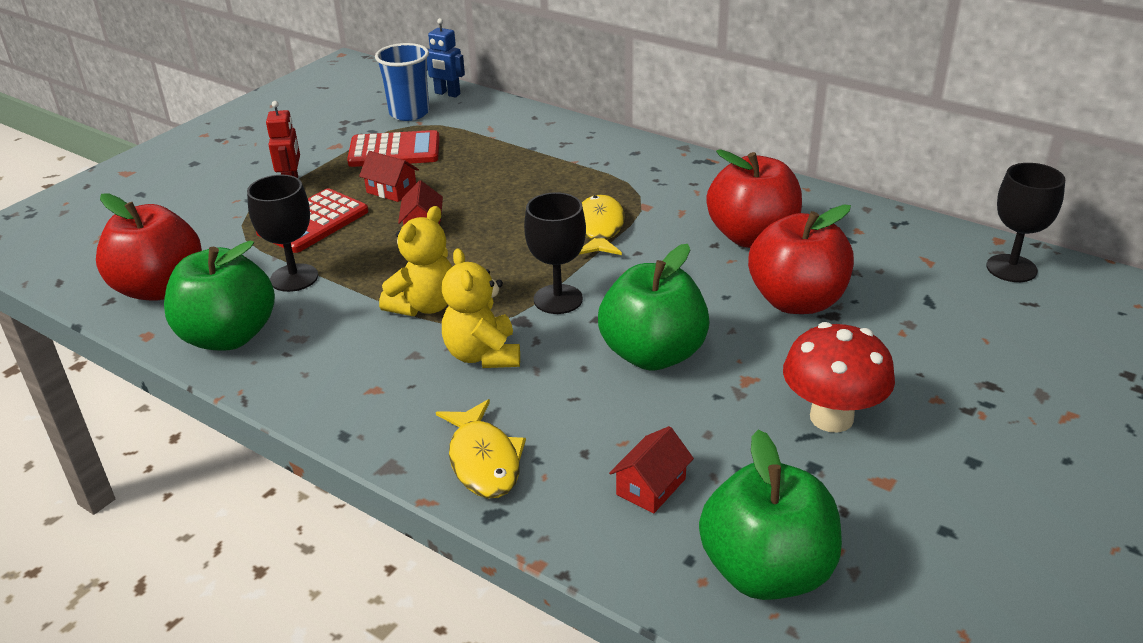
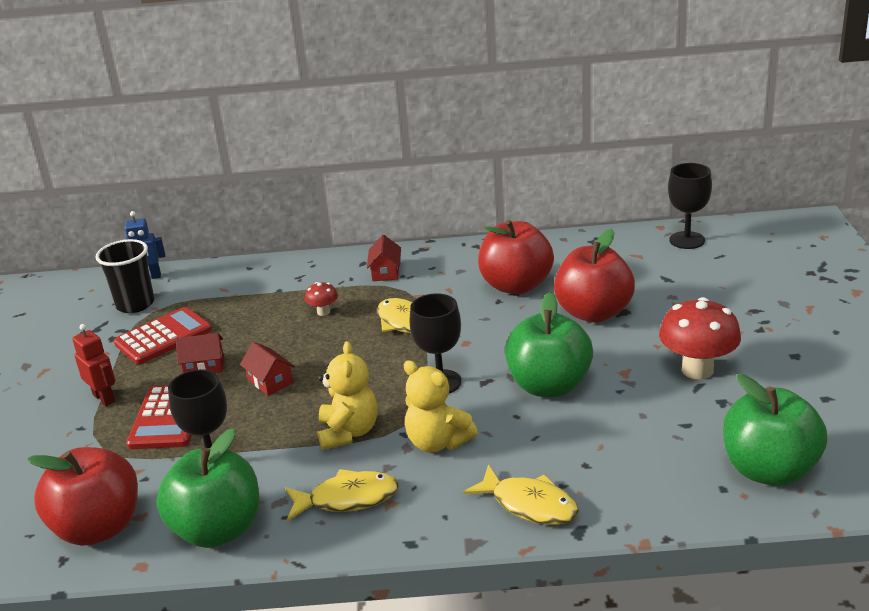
camera: 35 degrees left, 5 degrees down
(348, 365) = (347, 499): none -> yellow fish
(409, 113) = (135, 304): blue cup -> black cup
(543, 184) = (323, 312): none -> red mushroom
(651, 486) = (650, 462): red house -> red house (385, 272)

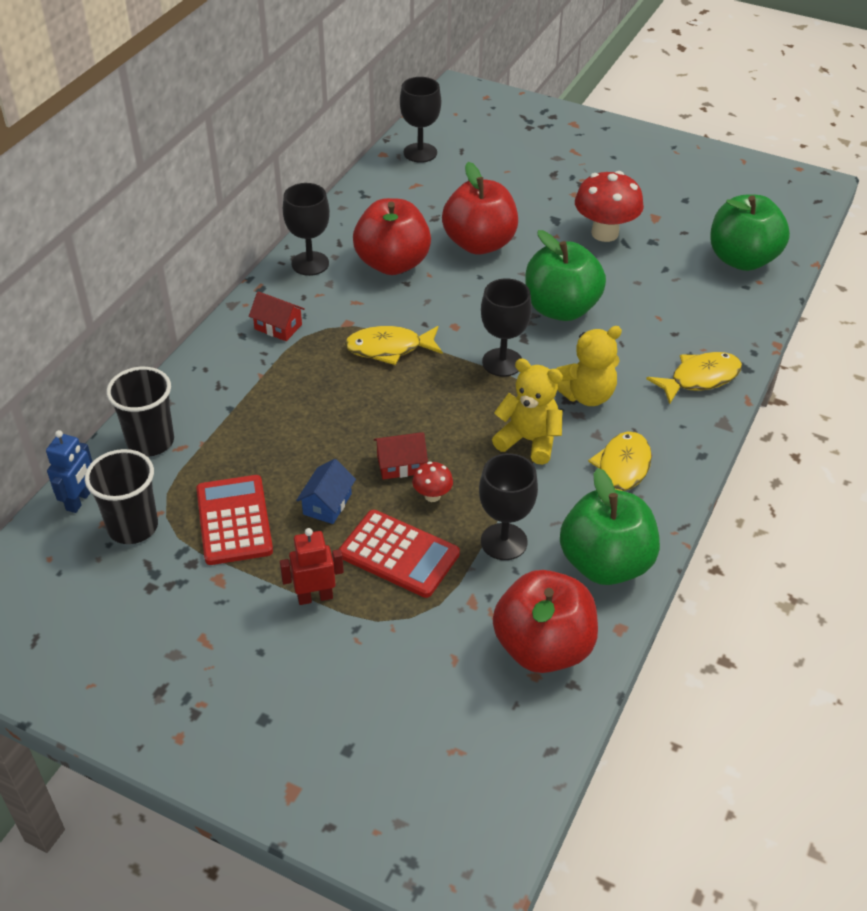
camera: 65 degrees left, 15 degrees up
(204, 366) = (327, 504): red house -> blue house
(221, 277) = (150, 441): none -> black cup
(323, 312) = (309, 391): red mushroom -> red mushroom (432, 496)
(475, 254) = (310, 263): none -> black goblet

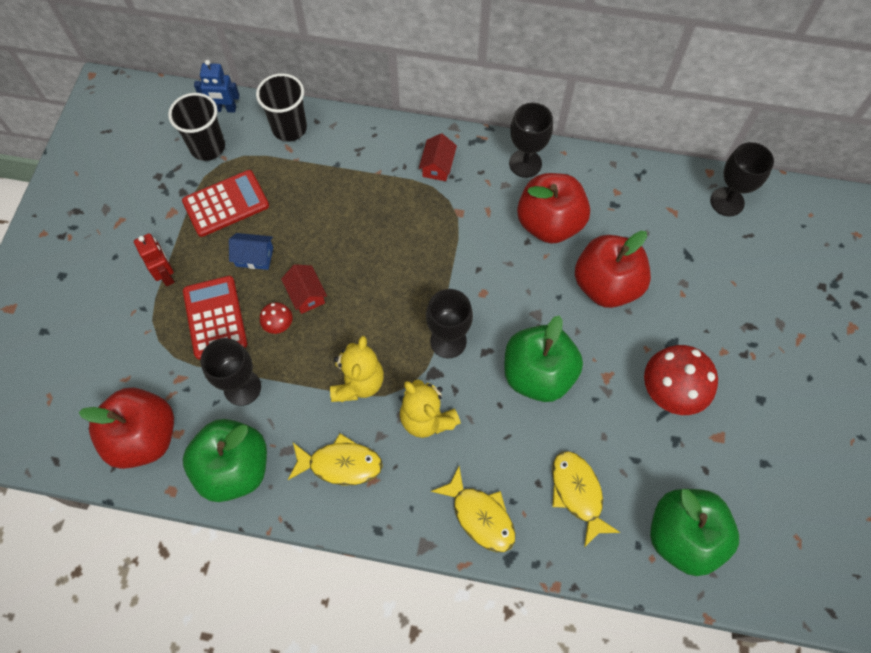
camera: 75 degrees right, 20 degrees up
(389, 348) = (438, 251): yellow fish -> yellow fish (578, 493)
(399, 554) = (215, 317): red calculator -> red calculator turned 150 degrees clockwise

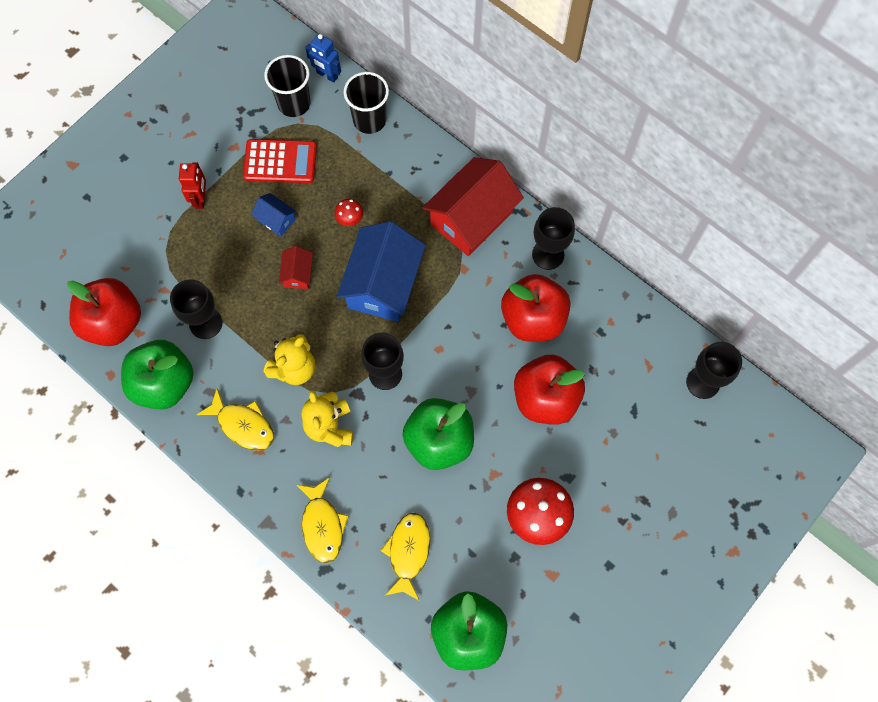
camera: 30 degrees right, 5 degrees up
(215, 317) = (217, 255): red calculator -> none
(279, 325) = (262, 288): red mushroom -> red mushroom (350, 219)
(394, 263) = (383, 284): none -> blue house
(437, 166) = (471, 218): red house -> red house, size x2.21

